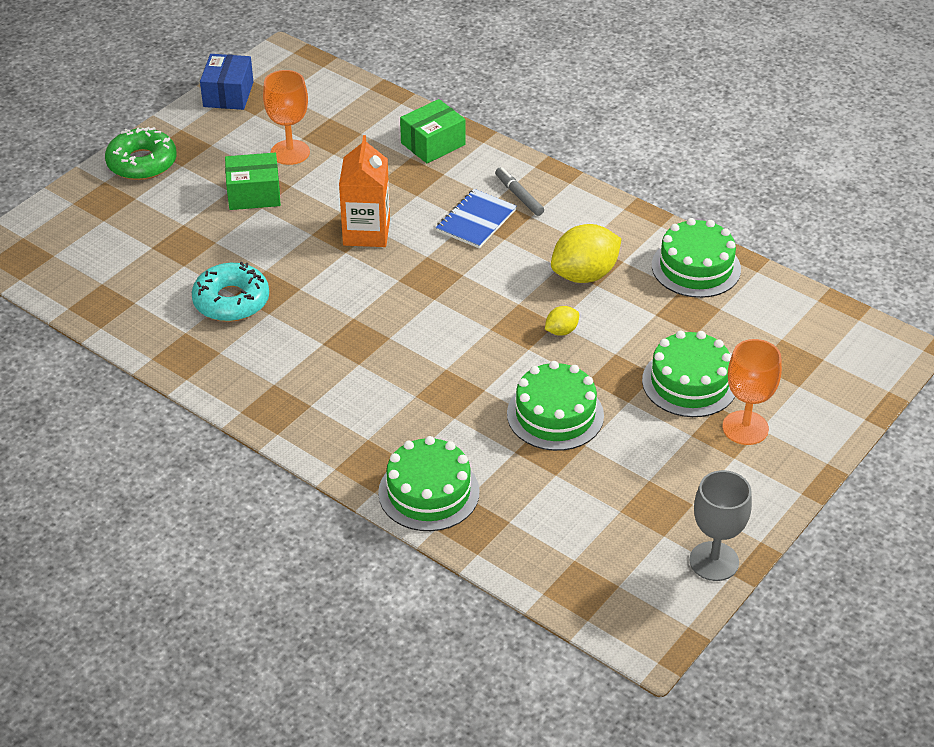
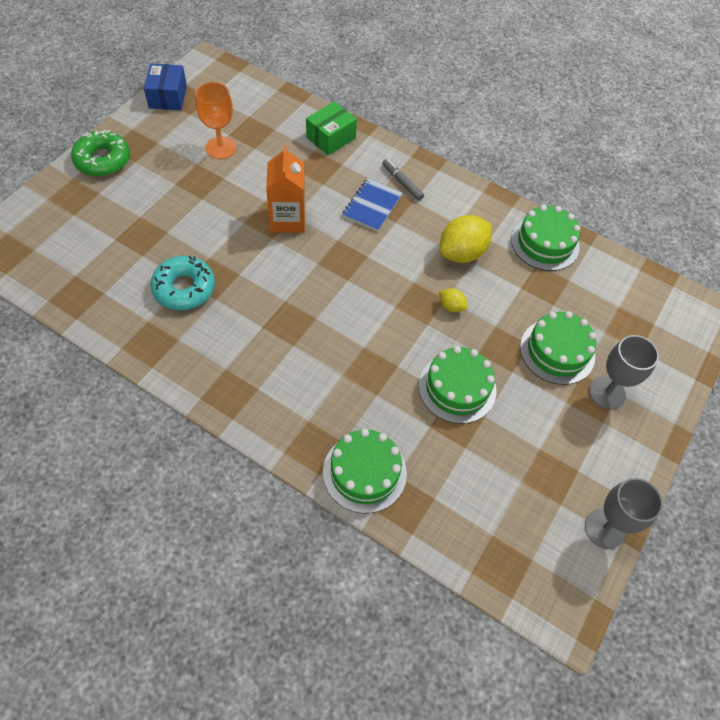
camera: 10 degrees left, 15 degrees up
(254, 194) = (195, 186): green box -> none
(561, 331) = (451, 306): yellow lemon -> yellow lemon turned 75 degrees clockwise
(745, 428) = (607, 393): orange goblet -> grey goblet

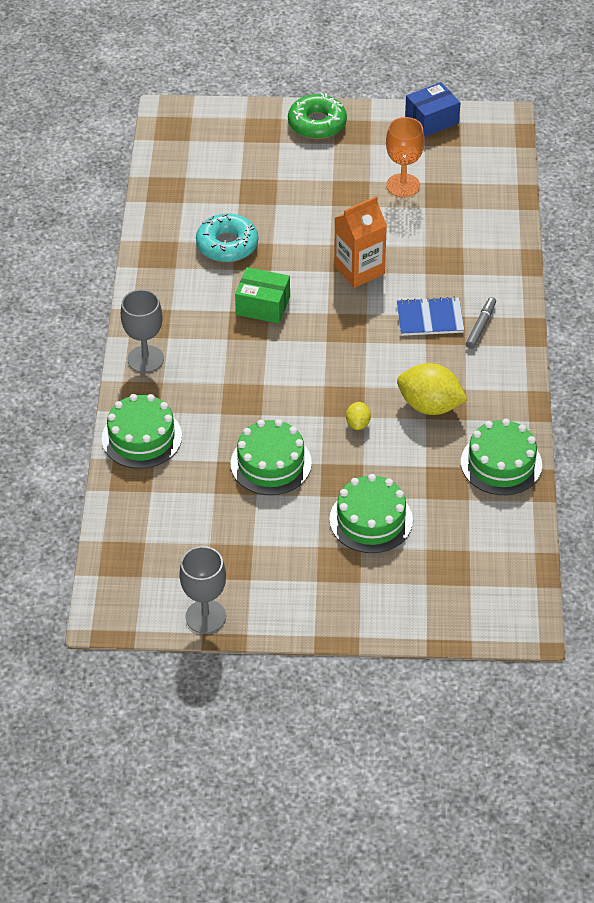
camera: 65 degrees right, 10 degrees down
(331, 138) = (490, 250): green box -> green box (263, 305)
(607, 393) = (352, 573): grey goblet -> grey goblet (145, 359)

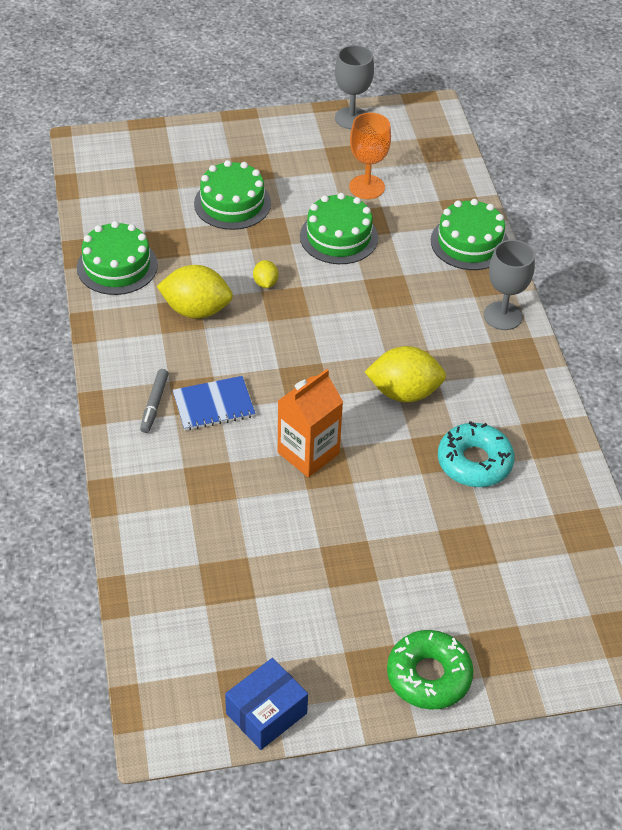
camera: 165 degrees right, 0 degrees up
(263, 305) = (404, 392): green box -> yellow lemon
(403, 185) = (283, 586): orange goblet -> orange goblet (367, 187)

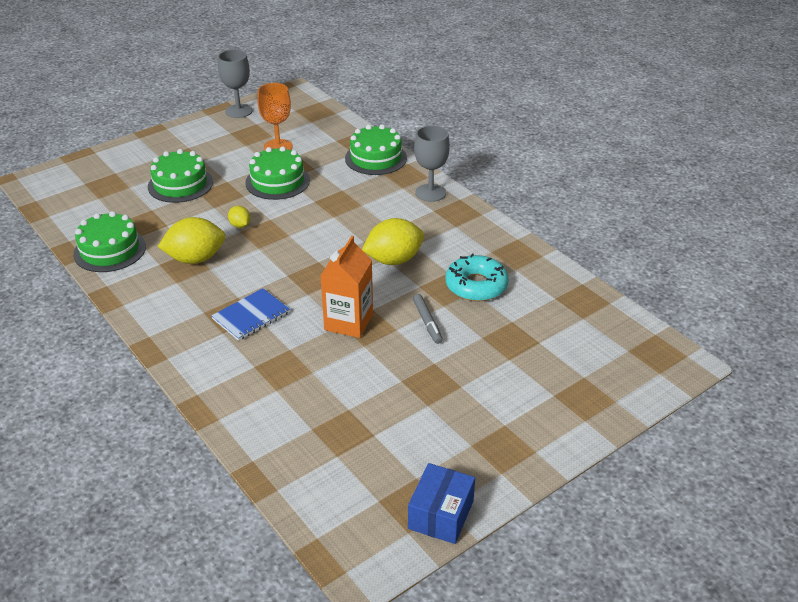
camera: 25 degrees left, 10 degrees down
(154, 404) = (201, 331): grey marker -> grey marker (427, 322)
(428, 676) = (546, 435): green donut -> none

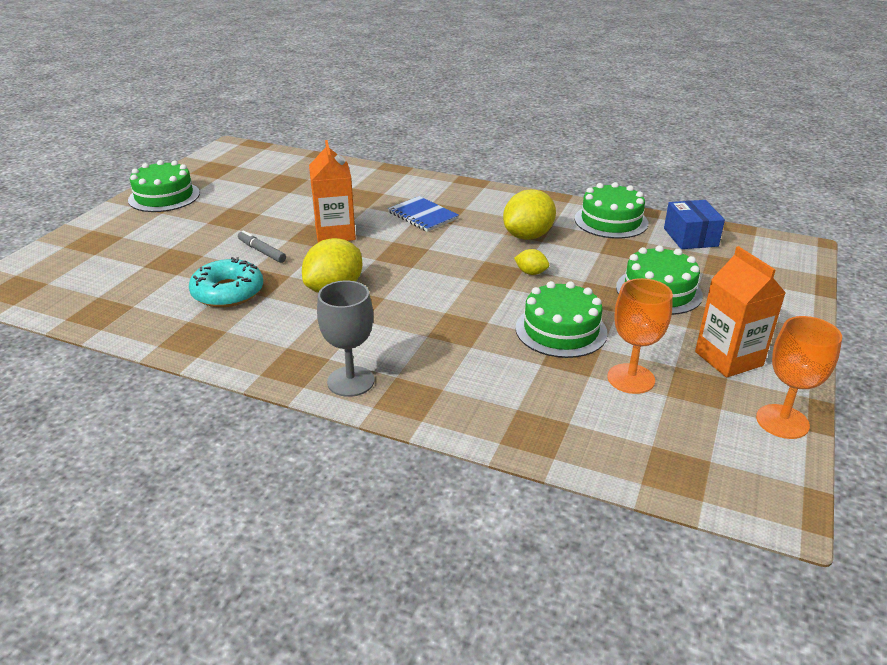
camera: 150 degrees right, 5 degrees down
(212, 139) = (728, 359): none -> orange carton
(238, 111) = (782, 421): grey goblet -> orange goblet
(251, 316) = (423, 216): blue notebook -> blue notebook turned 60 degrees counterclockwise
(376, 158) = (477, 411): green cake -> green cake (164, 196)
(441, 514) = (192, 170): blue box -> blue box (690, 237)

